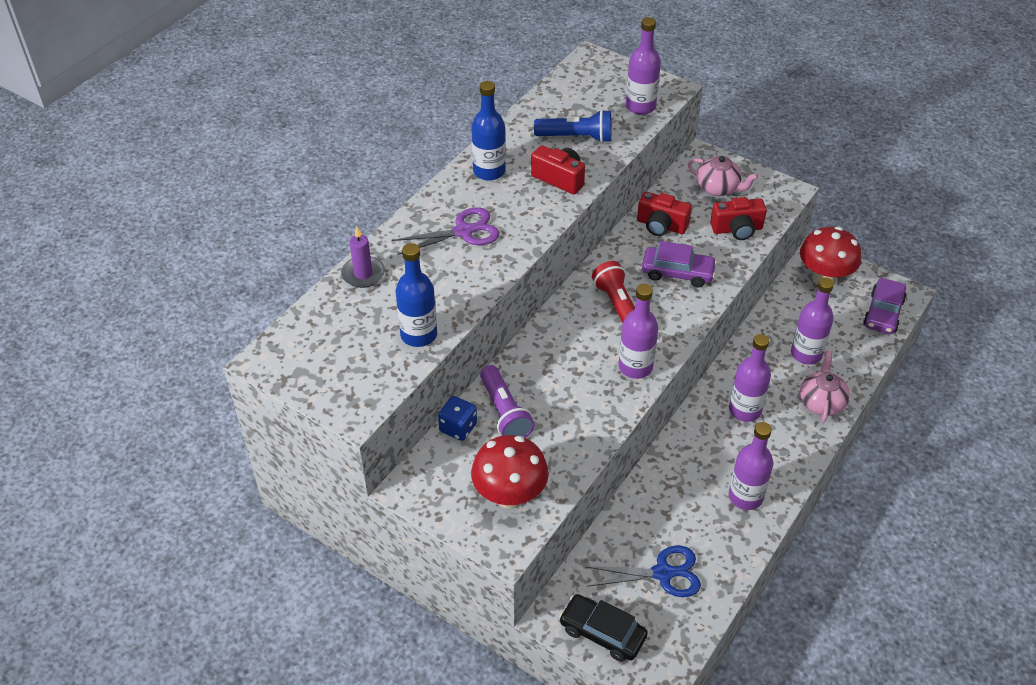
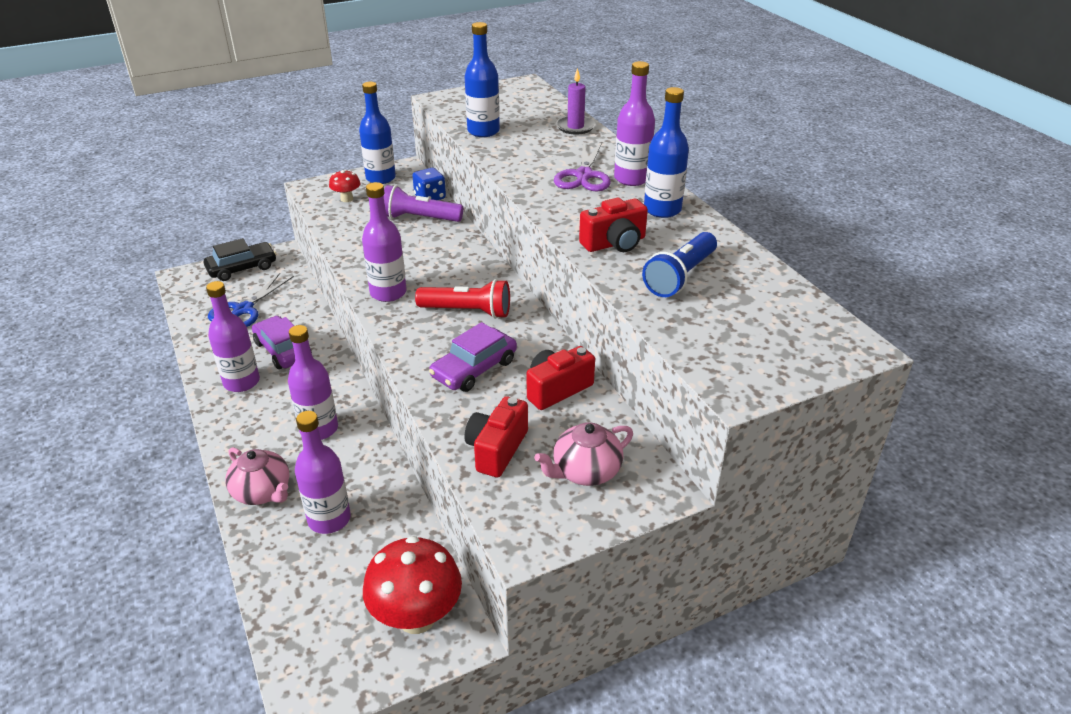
camera: 120 degrees right, 10 degrees down
(445, 494) = (380, 178): none -> blue bottle
(510, 496) = (347, 199): red mushroom -> red mushroom, size x0.50
(640, 106) = (711, 346): purple bottle -> purple bottle (631, 179)
(883, 313) = (305, 644): purple car -> purple car (283, 350)

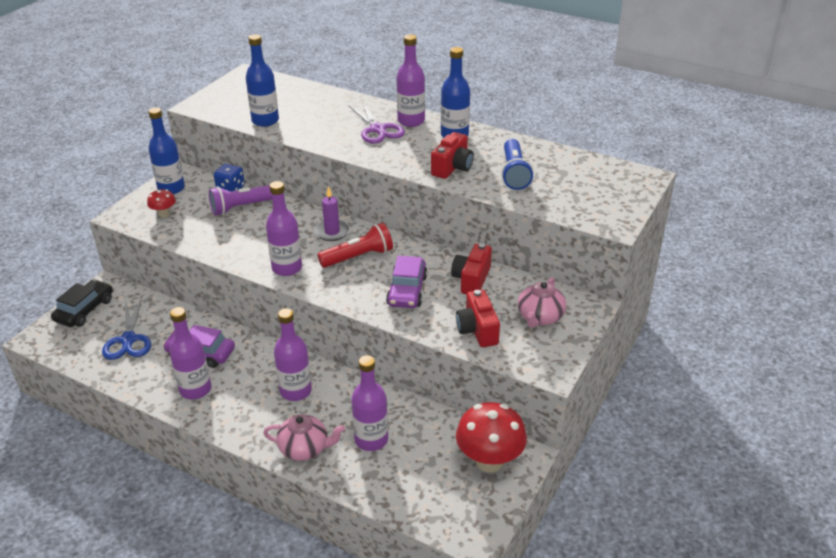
camera: 35 degrees left, 0 degrees up
(575, 127) = (328, 96): purple candle -> purple candle (332, 232)

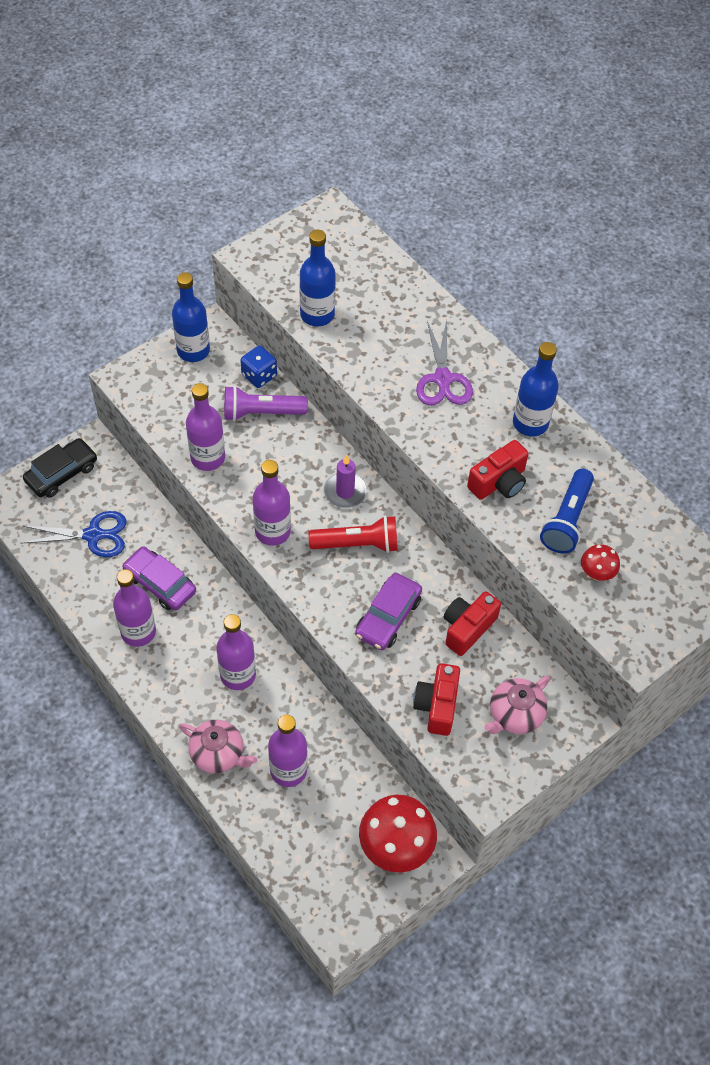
camera: 20 degrees right, 20 degrees up
(128, 340) = (93, 535): blue scissors -> blue scissors turned 105 degrees counterclockwise
(164, 214) = (171, 393): red mushroom -> red mushroom (596, 573)
(411, 121) = (490, 377): purple bottle -> purple bottle (208, 458)

